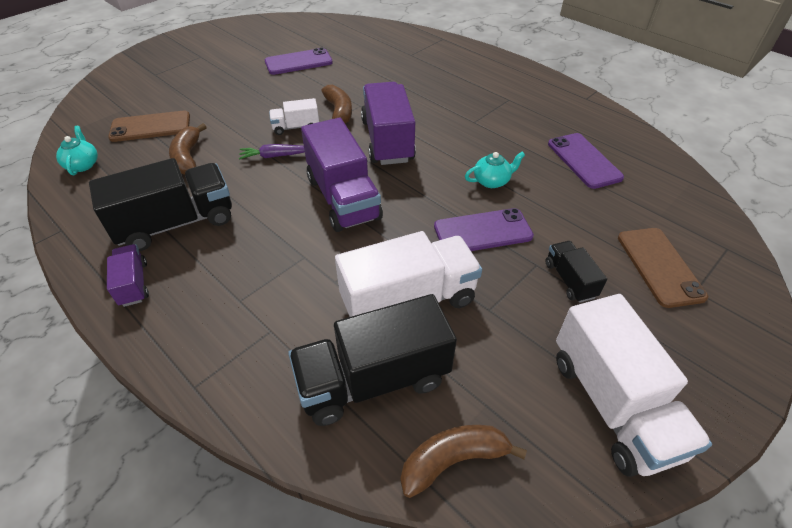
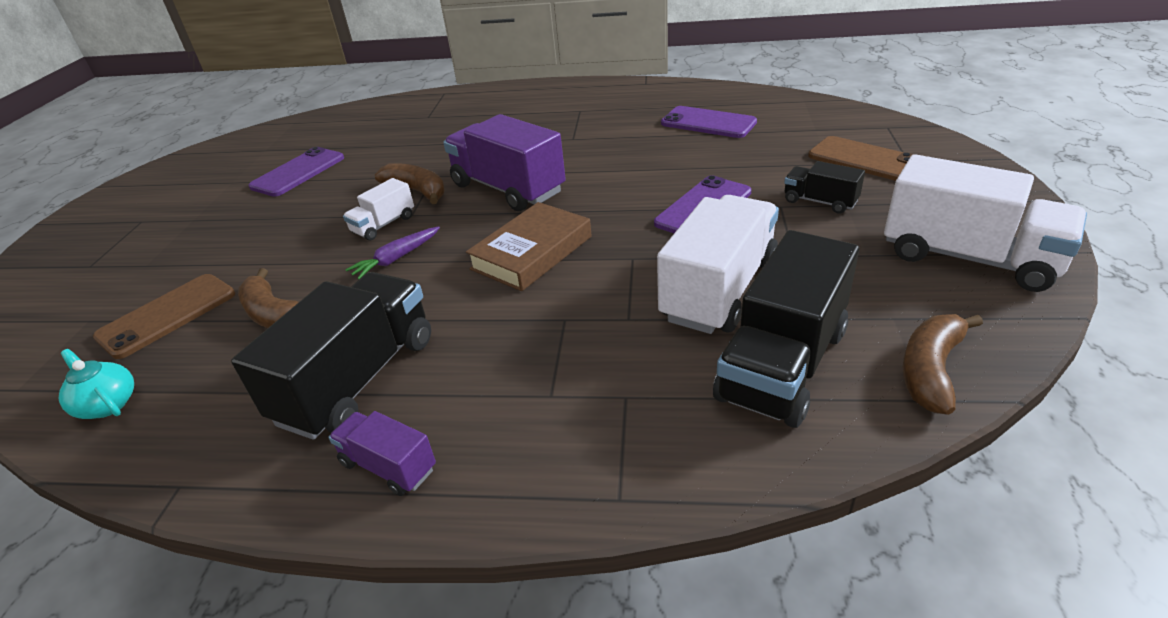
camera: 35 degrees left, 10 degrees down
(343, 198) = (532, 253): purple truck -> brown book
(492, 181) = (655, 171): turquoise teapot -> none

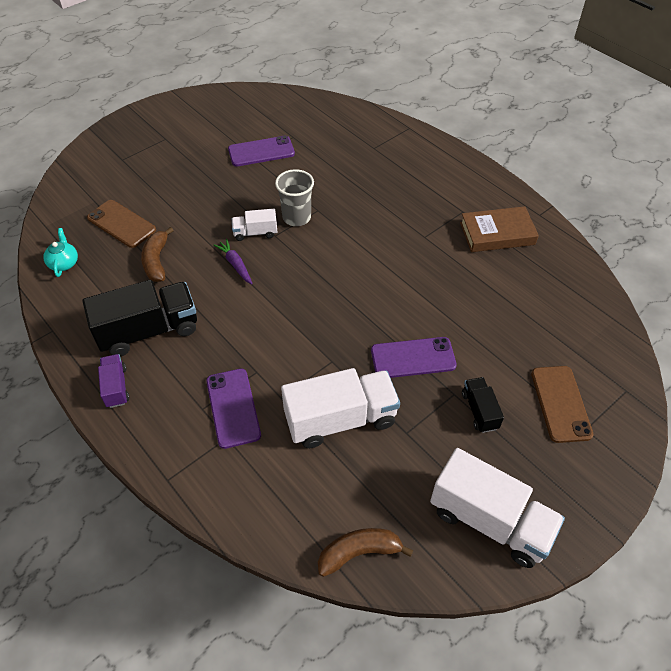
camera: 40 degrees right, 15 degrees up
(167, 315) = (121, 224): brown phone -> brown phone turned 45 degrees clockwise
(396, 258) = (235, 265): purple carrot -> purple carrot turned 60 degrees clockwise
(417, 191) = (296, 217): brown banana -> grey cup
(508, 189) = (339, 254): purple truck -> none
(532, 253) = (294, 315): brown book -> brown book (497, 233)
(708, 123) = (520, 288): purple phone -> purple phone (233, 408)
(782, 364) = (305, 485): black truck -> none
(968, 257) = (489, 520): white truck -> white truck turned 45 degrees counterclockwise

